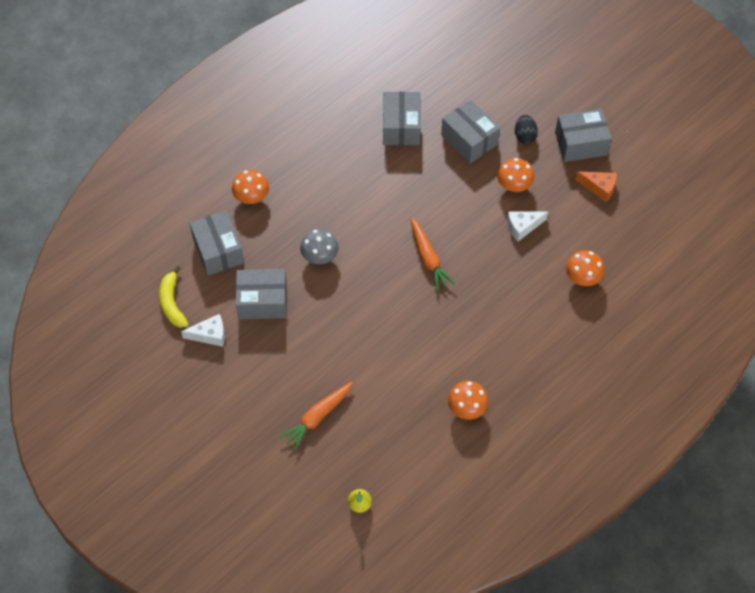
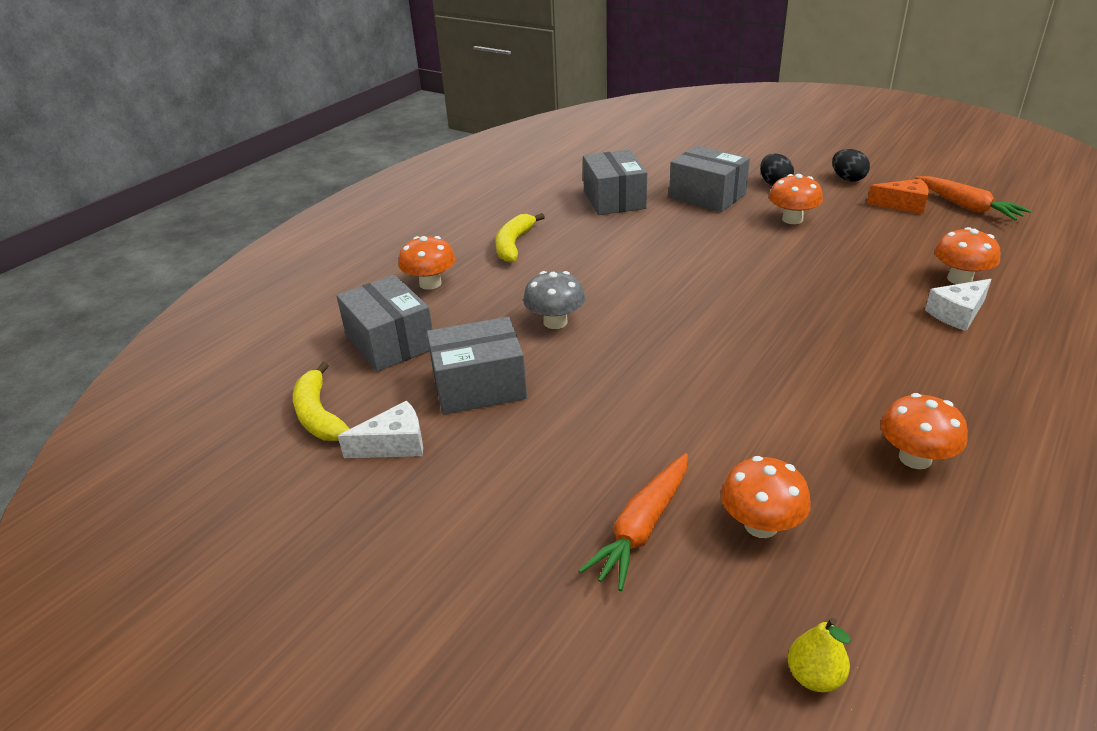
camera: 10 degrees left, 25 degrees down
(315, 166) = (513, 245): none -> yellow banana
(372, 429) = (761, 525): none -> orange mushroom
(428, 259) = (722, 298): orange carrot -> orange carrot (967, 206)
(523, 227) = (833, 249): white cheese -> white cheese (957, 314)
(581, 143) = (847, 179): grey box -> black egg

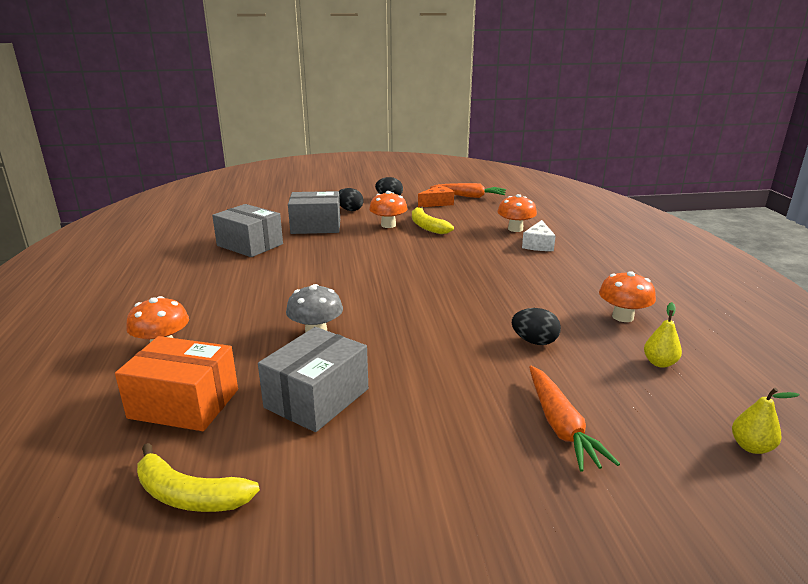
camera: 45 degrees left, 10 degrees down
(390, 342) = (184, 403): grey box -> orange box
(394, 444) = (304, 476): white cheese -> none
(513, 245) = (206, 295): yellow banana -> yellow banana (427, 227)
(751, 432) = (534, 341): none -> black egg
(761, 525) = (613, 386): orange mushroom -> none
(865, 533) = (659, 363): none -> yellow pear

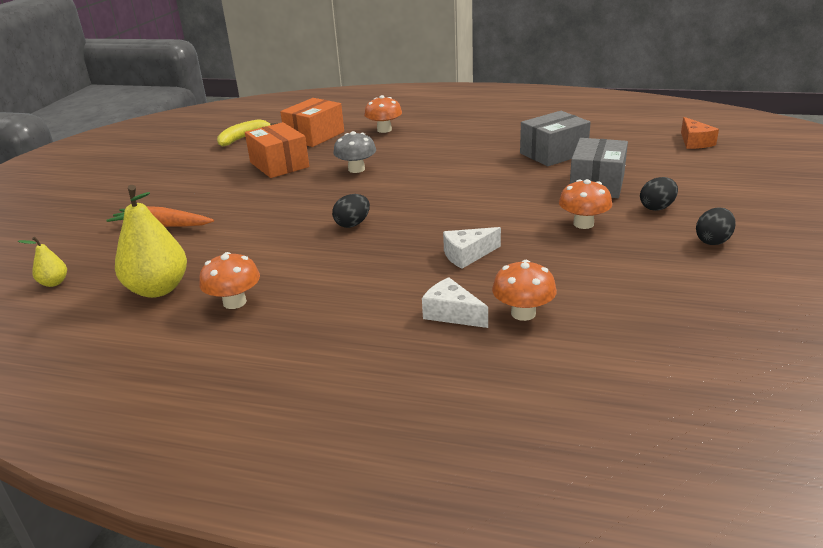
camera: 115 degrees right, 5 degrees up
(317, 398) = (279, 165): grey box -> orange box
(427, 227) = (565, 247): yellow banana -> none
(437, 203) = (676, 275): orange cheese -> orange cheese (694, 142)
(463, 250) = (467, 255): none -> white cheese
(469, 196) = (714, 314): orange carrot -> none
(534, 341) = (252, 244): black egg -> black egg (352, 224)
(659, 363) = (158, 289): yellow pear -> yellow pear, size x2.08

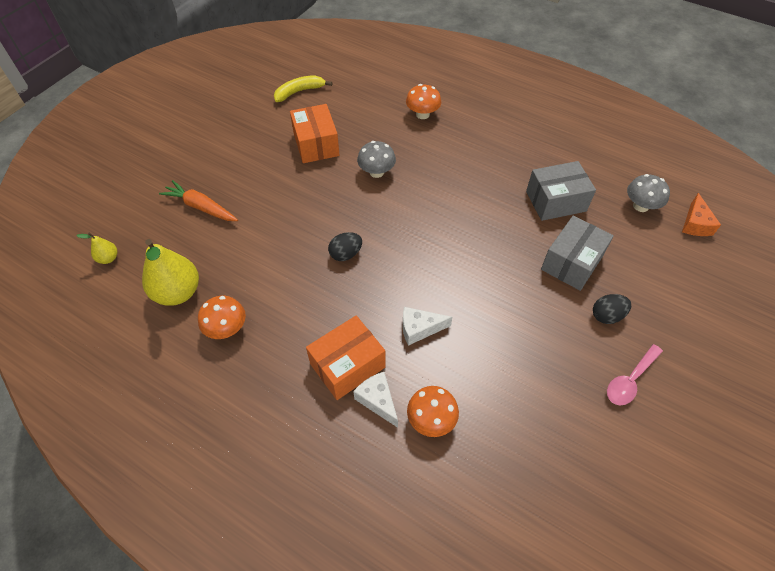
camera: 15 degrees right, 25 degrees up
(314, 136) = (359, 106): orange box -> orange box (347, 365)
(583, 224) = (532, 318): orange mushroom -> none
(636, 142) = (640, 206): none -> grey mushroom
(713, 241) = (630, 380): black egg -> pink spoon

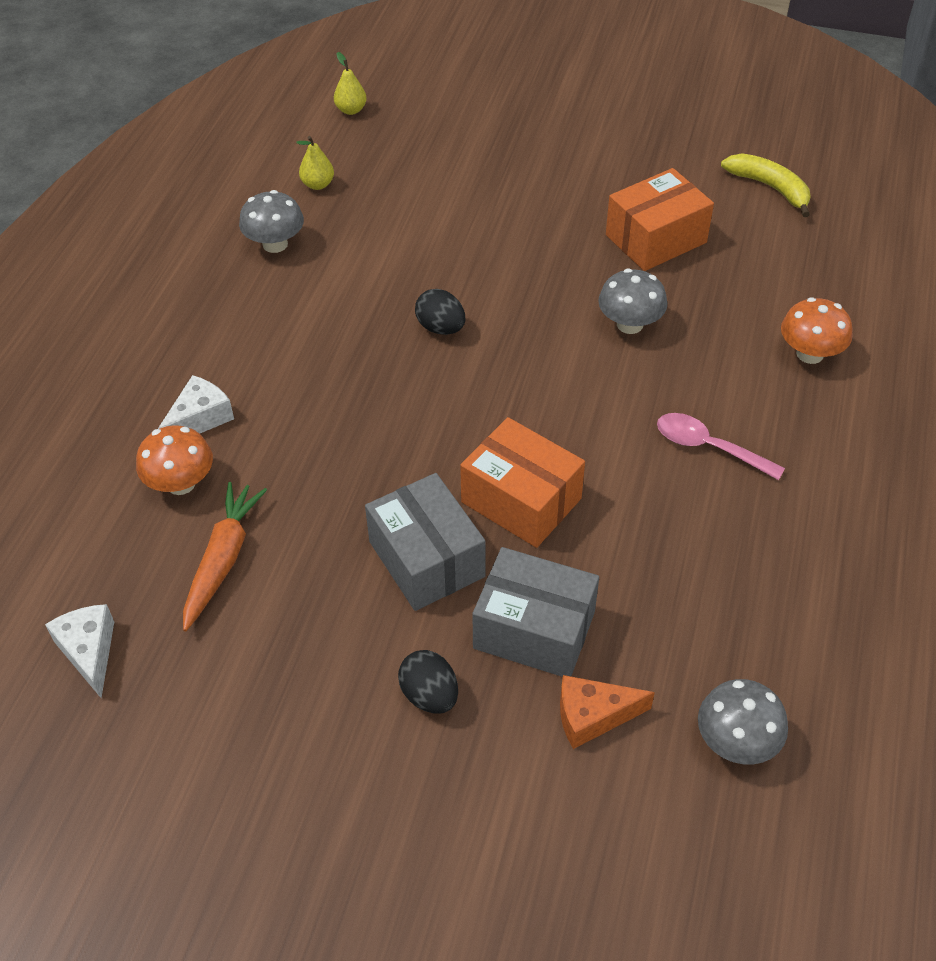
camera: 75 degrees right, 5 degrees down
(178, 292) = (318, 184): yellow pear -> yellow pear, size x0.48
(201, 207) = (469, 159): orange carrot -> orange carrot (223, 559)
(226, 328) = (275, 244): orange mushroom -> grey mushroom
(347, 365) = (247, 375): orange box -> orange box (521, 500)
(419, 329) = (329, 441): white cheese -> white cheese (89, 651)
(555, 201) = (679, 589): grey box -> grey box (426, 559)
(630, 380) = (303, 739): pink spoon -> pink spoon (708, 447)
(695, 224) = (730, 853): orange cheese -> orange cheese (593, 716)

